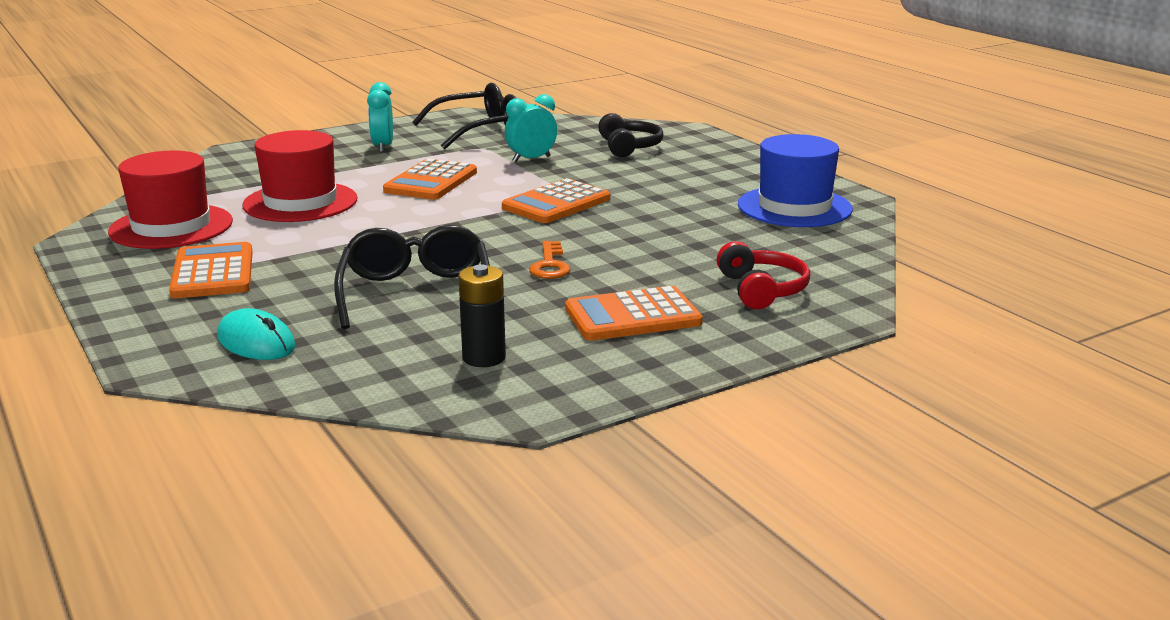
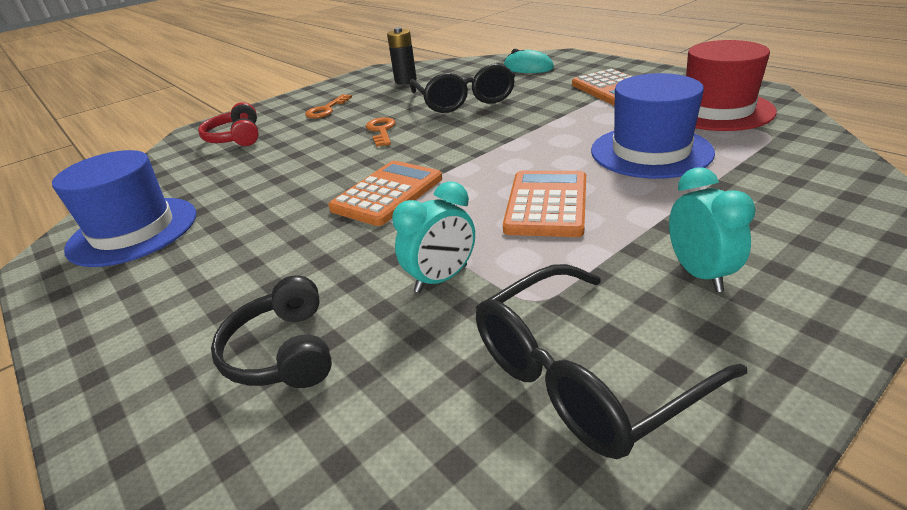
camera: 175 degrees right, 10 degrees up
(300, 202) = (650, 151): red hat -> blue hat
(632, 316) = (326, 110): orange calculator -> orange key

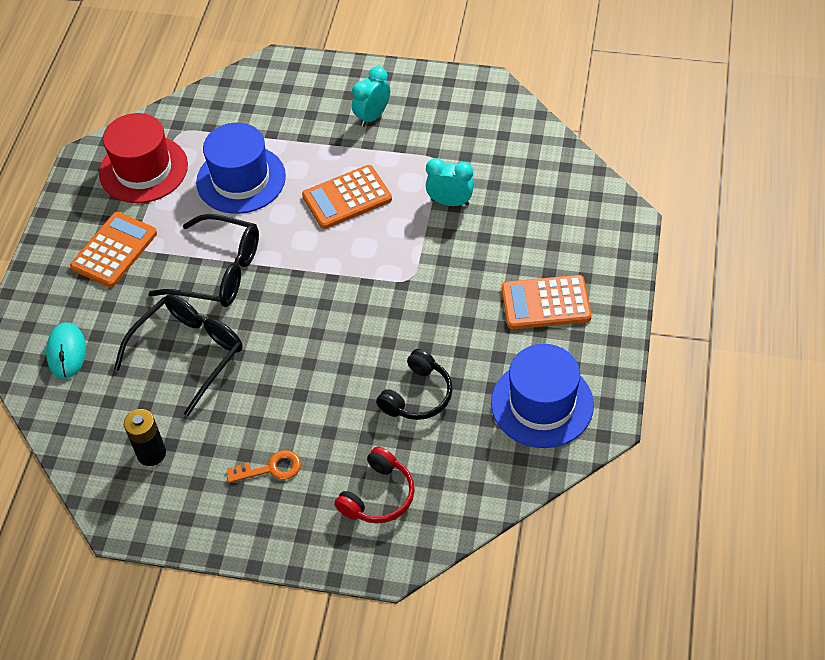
camera: 130 degrees left, 20 degrees up
(282, 352) = (544, 224): black headphones -> black headphones (418, 395)
(381, 131) = (294, 372): orange key -> none
(387, 194) = (390, 286): orange calculator -> orange calculator (545, 303)
(586, 373) = (466, 125): black glasses -> black glasses (217, 271)

